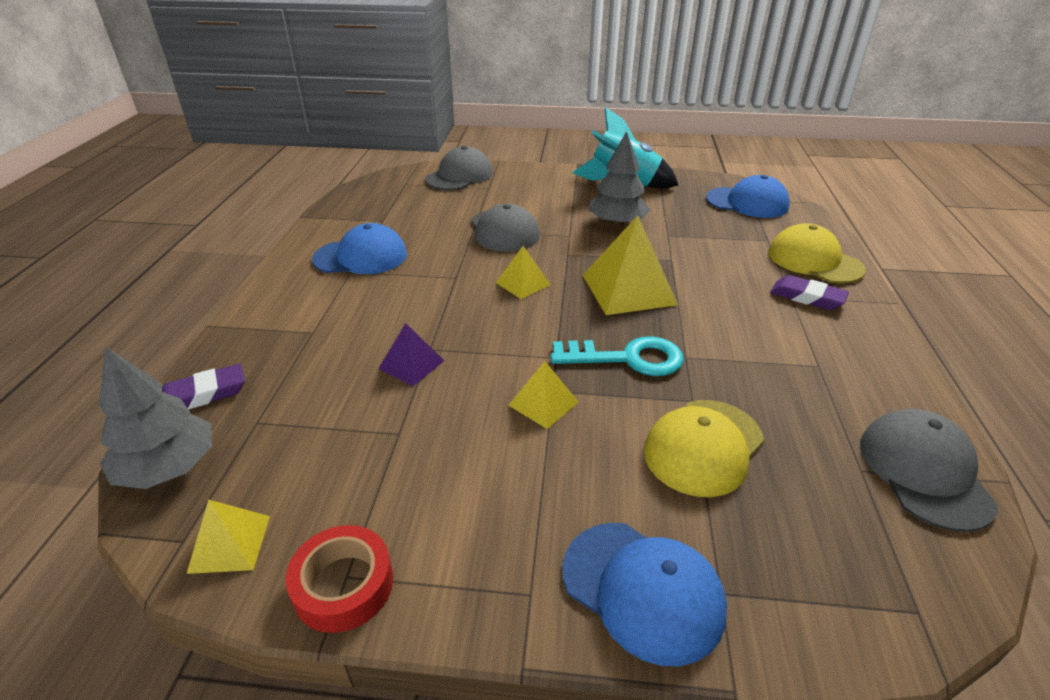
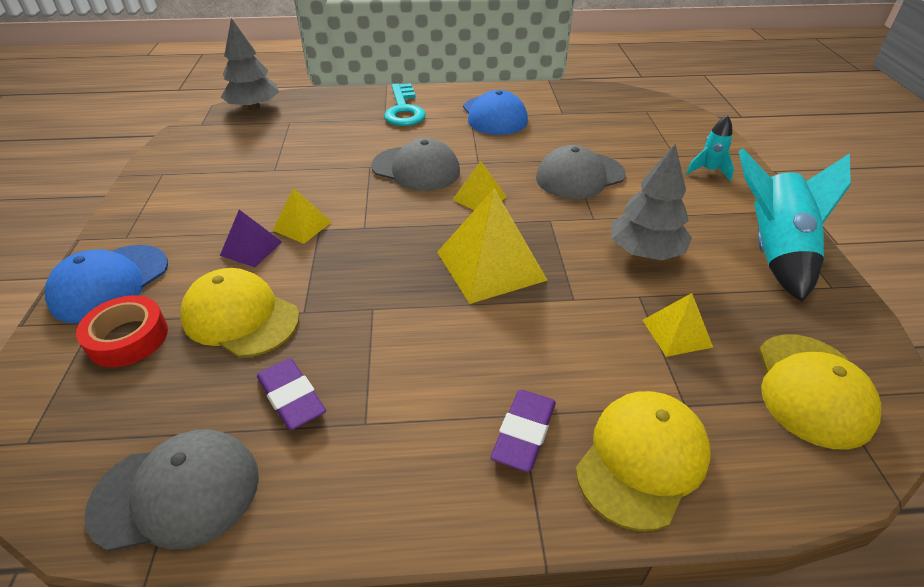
camera: 80 degrees right, 5 degrees up
(203, 394) = (315, 100): purple eraser -> purple eraser (291, 398)
(230, 543) = (195, 136): yellow pyramid -> yellow pyramid (677, 333)
(343, 585) = (156, 174): red tape -> red tape (128, 338)
(411, 364) = (349, 162): purple pyramid -> purple pyramid (251, 248)
(459, 176) = (689, 135): grey cap -> grey cap (416, 169)
(517, 180) = (708, 171): none -> turquoise rocket
(627, 358) = (365, 268): turquoise key -> turquoise key (404, 110)
(747, 202) = (812, 389): blue cap -> yellow cap

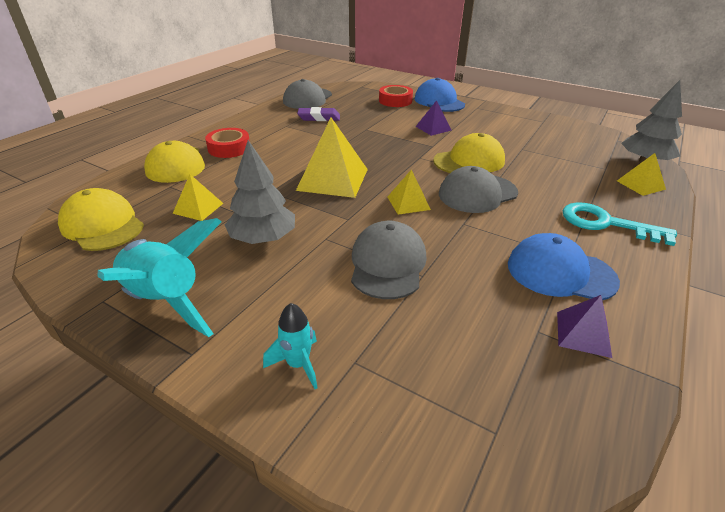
camera: 125 degrees right, 5 degrees down
(240, 317) = (380, 118): yellow cap -> yellow cap (469, 161)
(302, 226) = (441, 142): yellow pyramid -> yellow pyramid (640, 185)
(524, 433) = (229, 148): purple eraser -> red tape
(545, 102) = (583, 333): none -> purple pyramid

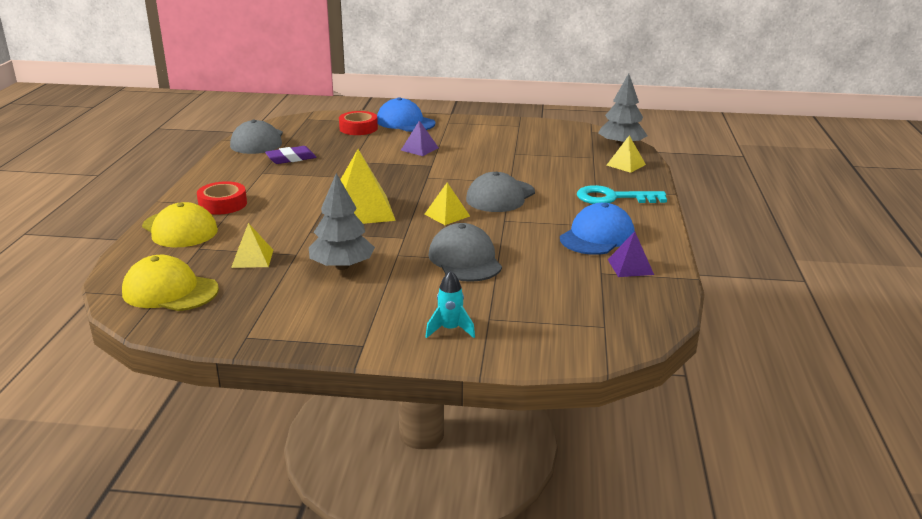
camera: 25 degrees left, 10 degrees down
(166, 301) = (304, 323): turquoise rocket -> none
(469, 161) = (475, 172): yellow cap -> none
(560, 272) = (597, 236): blue cap -> blue cap turned 135 degrees clockwise

